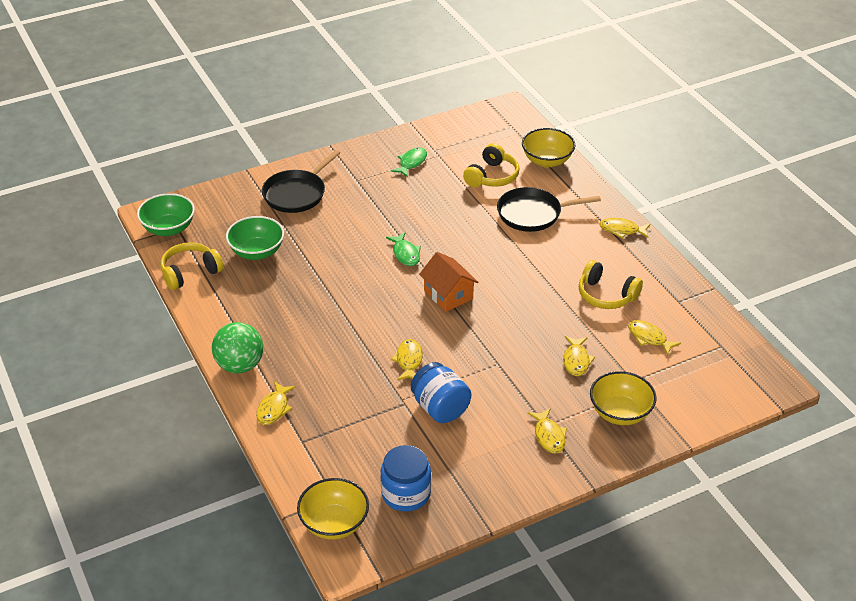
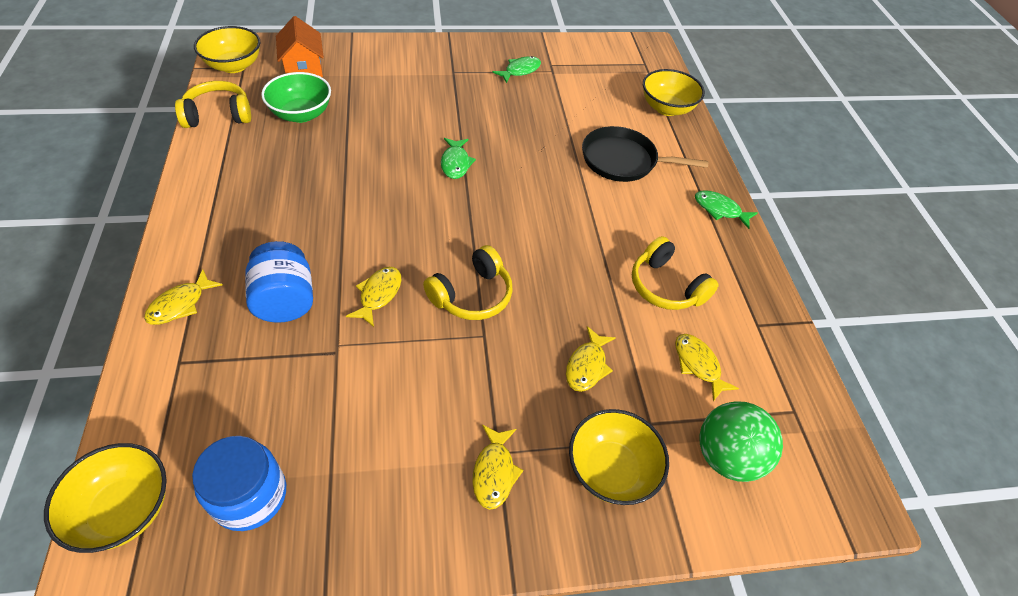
camera: 15 degrees right, 10 degrees up
(168, 228) = (234, 66): green bowl -> yellow bowl
(240, 365) = (185, 236): green ball -> green ball (726, 456)
(296, 194) = (383, 68): black pan -> none
(440, 408) = (376, 375): blue jar -> blue jar (285, 300)
(448, 295) = (475, 225): orange house -> orange house (303, 67)
(492, 176) = (598, 108): yellow headphones -> yellow headphones (472, 295)
(622, 230) = (719, 210): yellow fish -> green fish

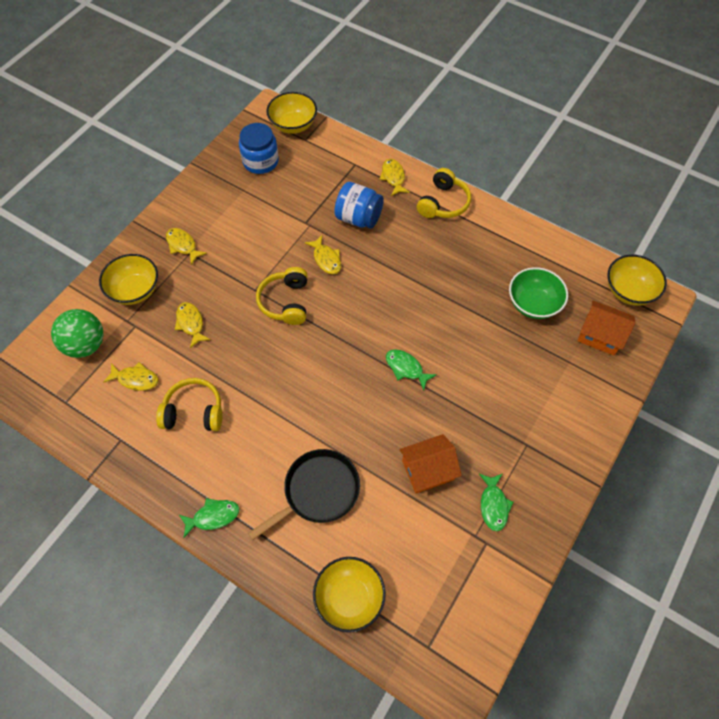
camera: 135 degrees right, 10 degrees up
(218, 115) = (564, 256): yellow headphones -> yellow headphones (443, 203)
(533, 111) = (428, 470): none -> orange house

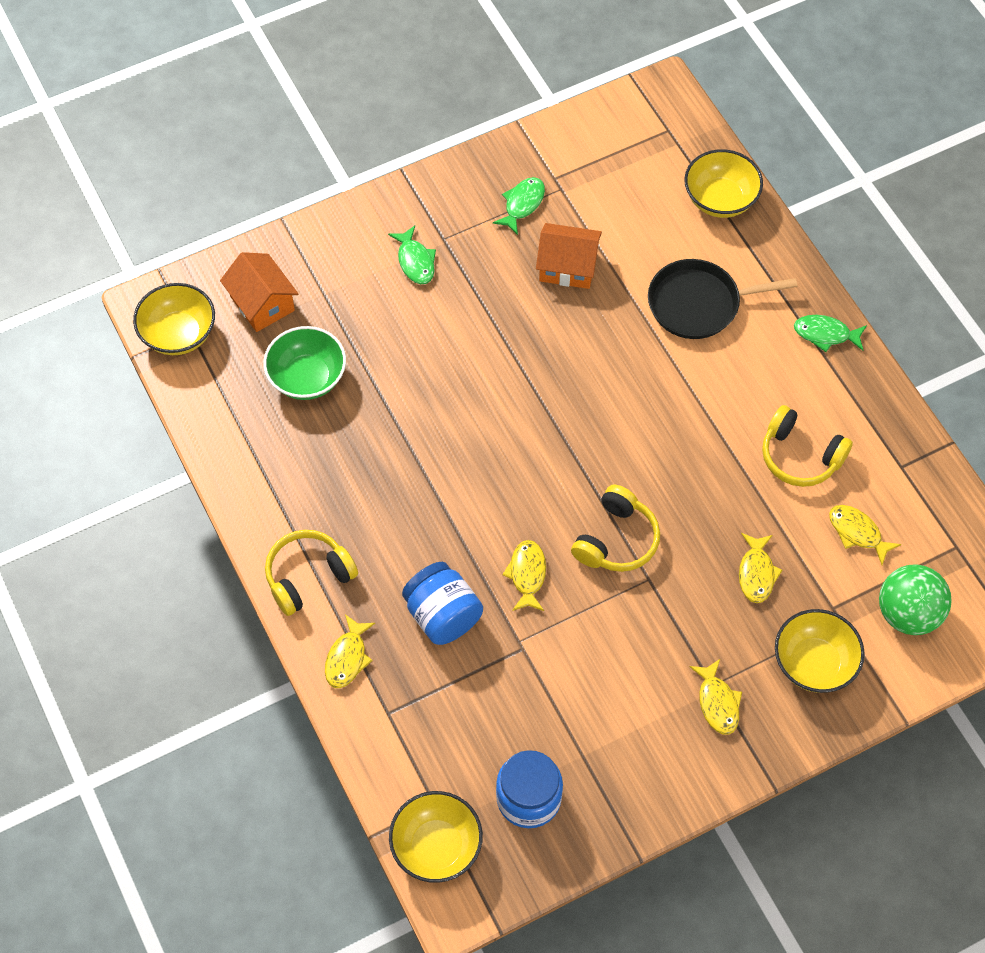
camera: 150 degrees left, 0 degrees up
(406, 368) = (518, 381): green fish -> green fish (415, 261)

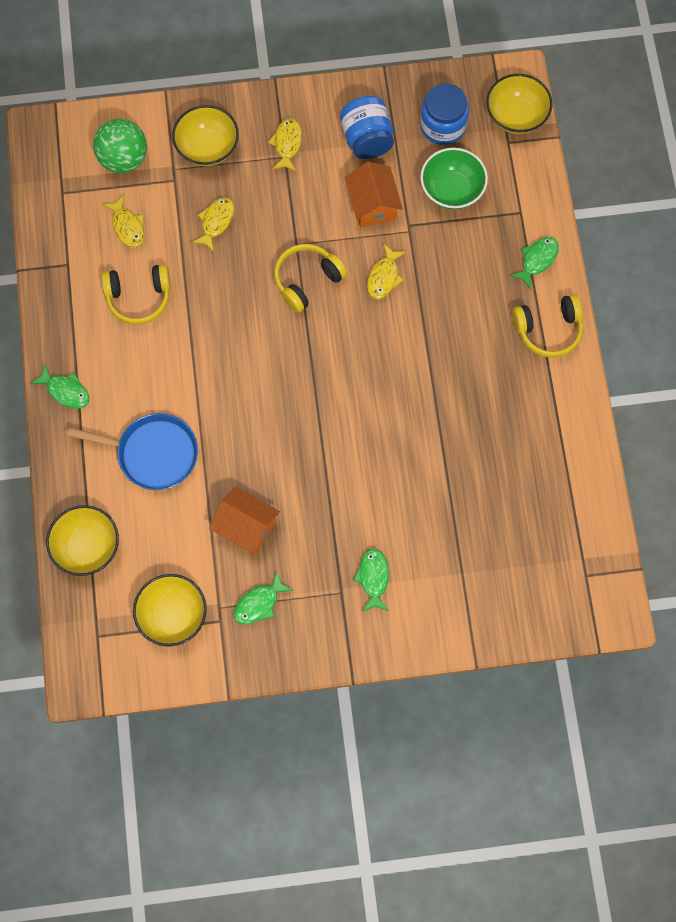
camera: 160 degrees left, 10 degrees up
(179, 334) = (597, 576): yellow bowl -> yellow bowl (172, 615)
(262, 303) = (517, 582): orange house -> orange house (372, 204)
(307, 378) = (500, 497): green bowl -> green bowl (452, 190)
(347, 658) = (537, 260): yellow fish -> green fish
(442, 615) = (457, 268): blue jar -> blue jar (367, 139)
(698, 304) = (153, 453): black pan -> blue pan
(800, 456) = (139, 298): yellow headphones -> yellow headphones turned 120 degrees clockwise

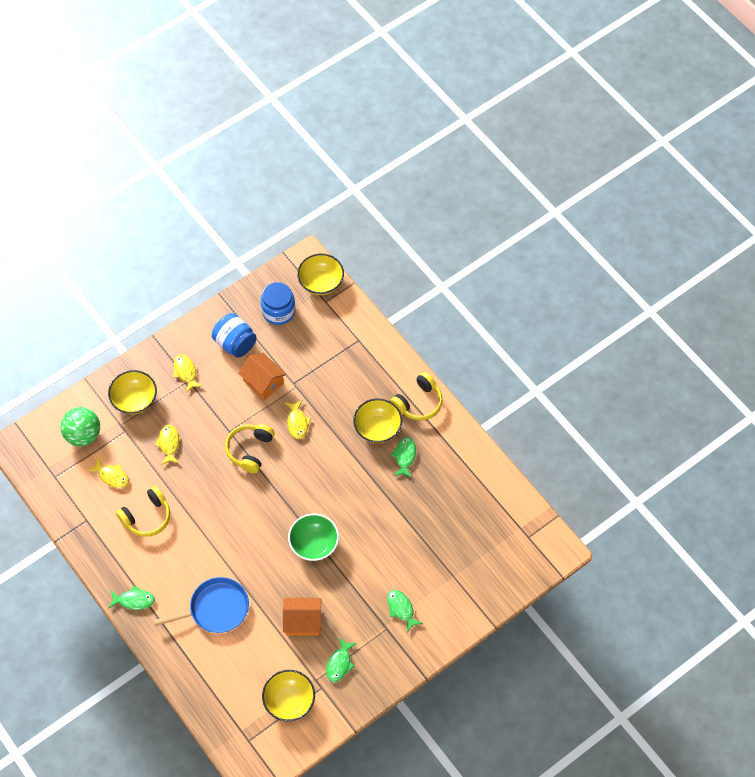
camera: 30 degrees left, 10 degrees down
(87, 547) = (208, 690): yellow bowl -> yellow bowl (377, 428)
(452, 190) = (308, 348): green bowl -> green bowl (314, 544)
(537, 260) = (386, 364): green fish -> green fish (404, 456)

